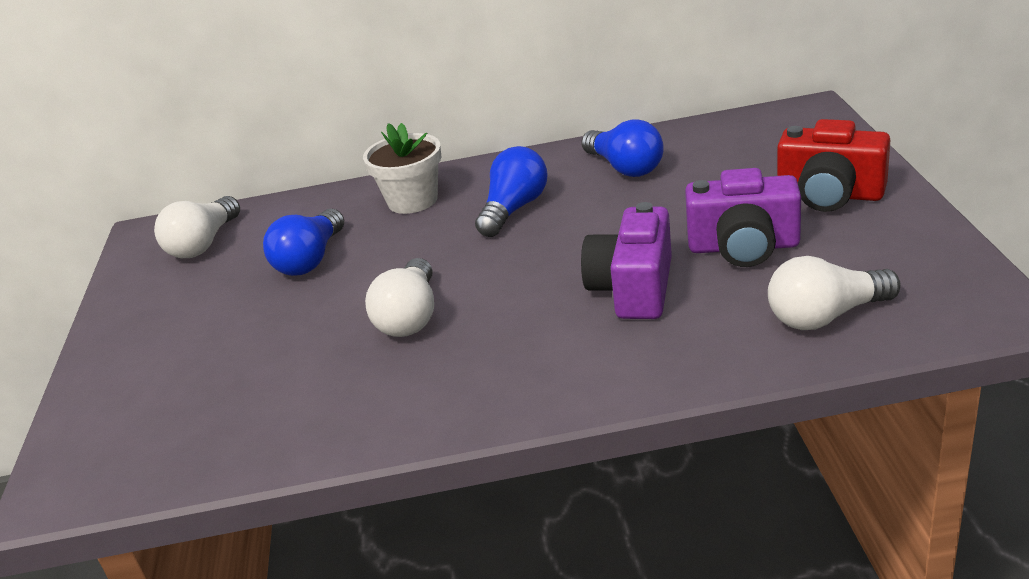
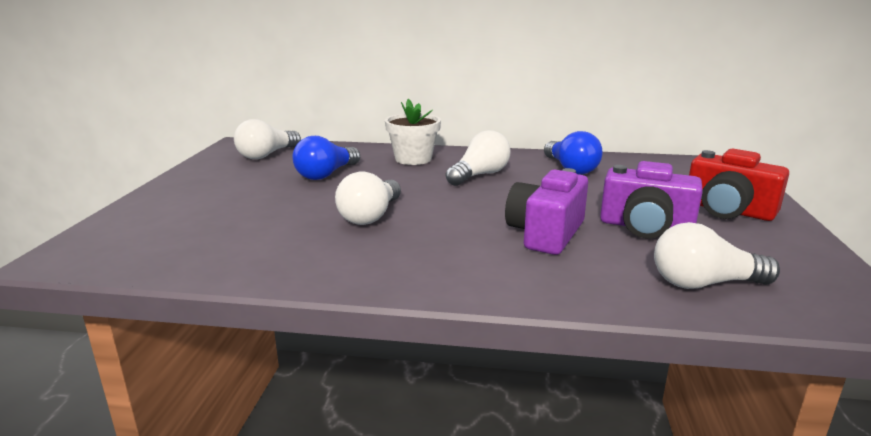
camera: 10 degrees right, 10 degrees down
(514, 209) = (479, 175): blue light bulb -> white light bulb

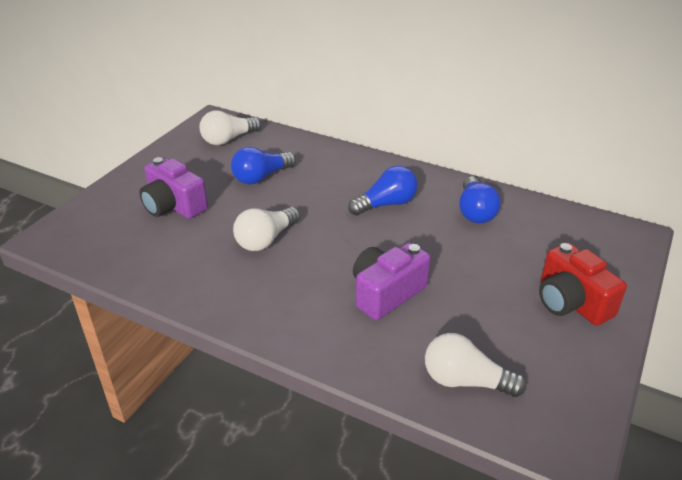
camera: 20 degrees right, 15 degrees up
(413, 159) = (344, 169): white flower pot -> none
(479, 175) = (386, 204): white light bulb -> blue light bulb
(645, 227) = (476, 305): purple camera -> purple camera (174, 206)

